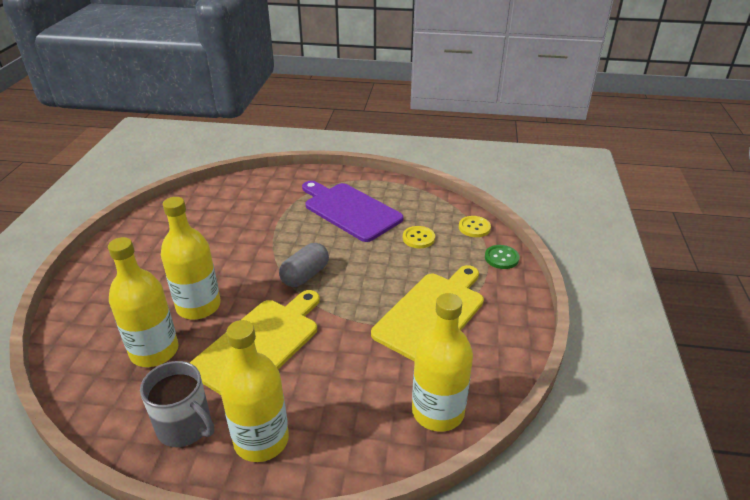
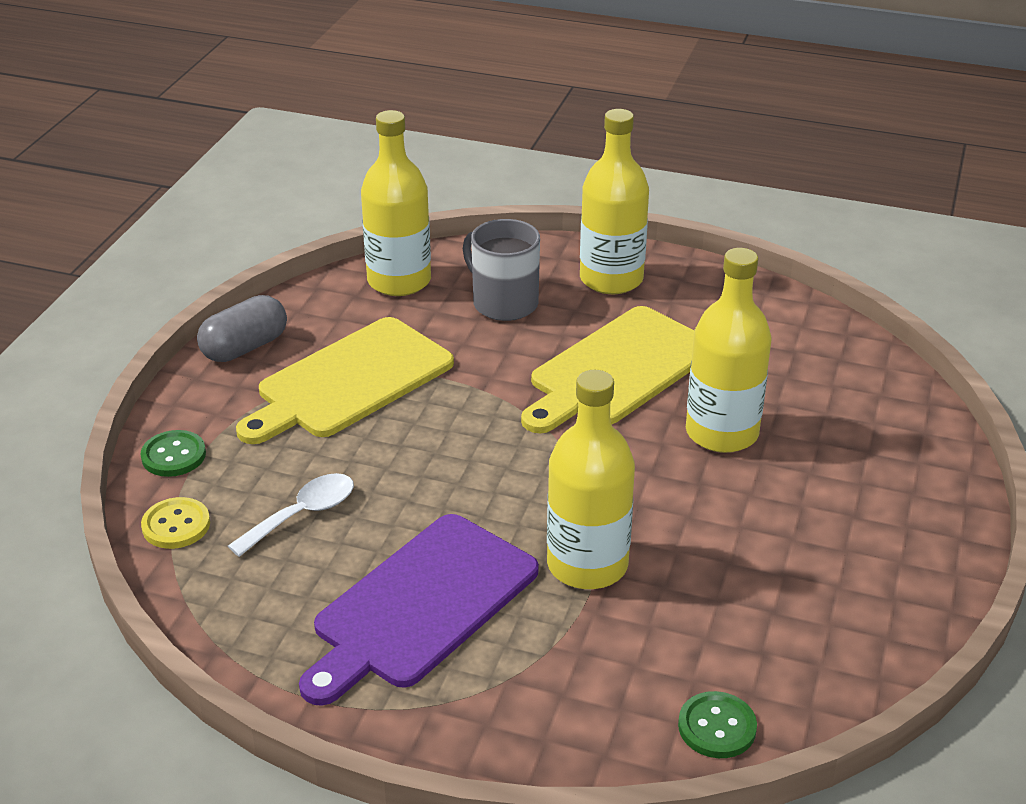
camera: 170 degrees left, 0 degrees up
(154, 351) = (770, 378): yellow bottle -> yellow bottle (587, 565)
(185, 426) = (702, 298): grey mug -> grey mug (504, 303)
(229, 186) = (717, 727): none -> green button
(305, 275) = (540, 464): grey capsule -> grey capsule (245, 347)
(350, 210) = (420, 605): purple cutting board -> purple cutting board turned 75 degrees clockwise
(418, 238) = (303, 514): yellow button -> white spoon

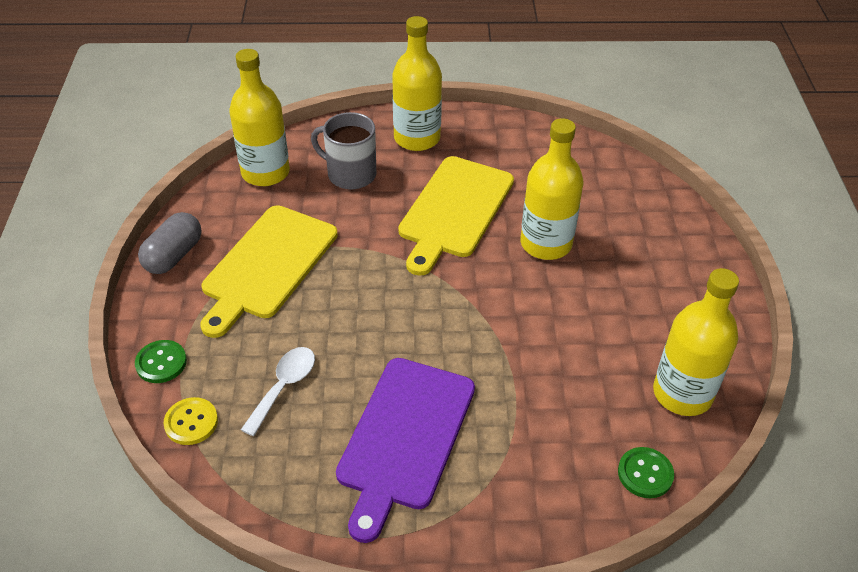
camera: 20 degrees left, 10 degrees up
(587, 565) = (504, 372): yellow bottle -> yellow bottle (682, 393)

